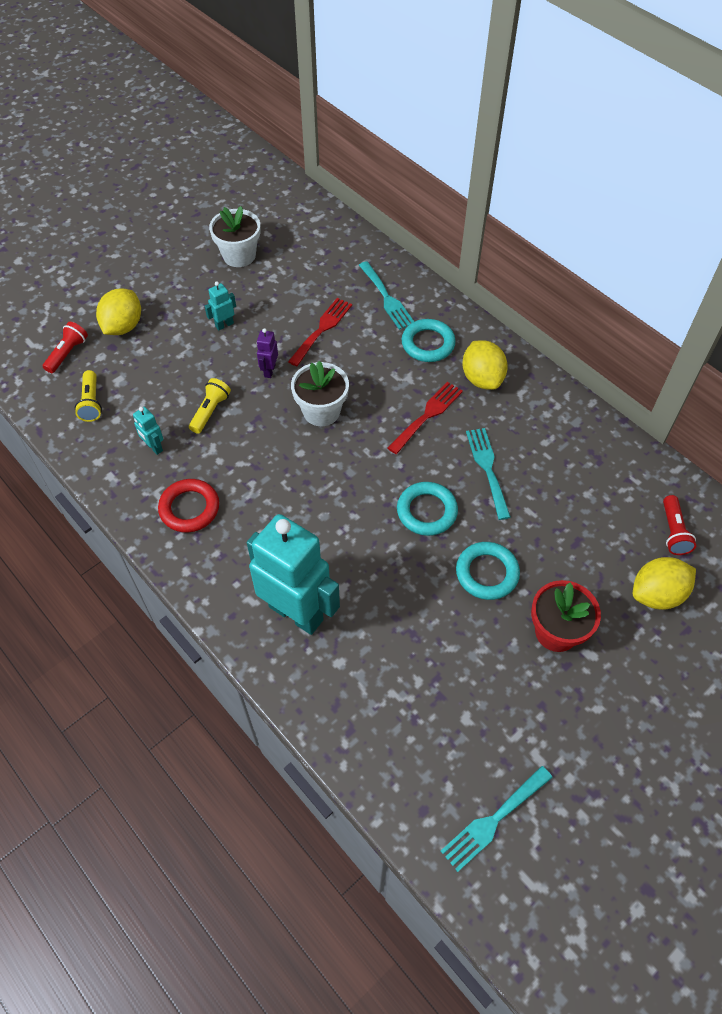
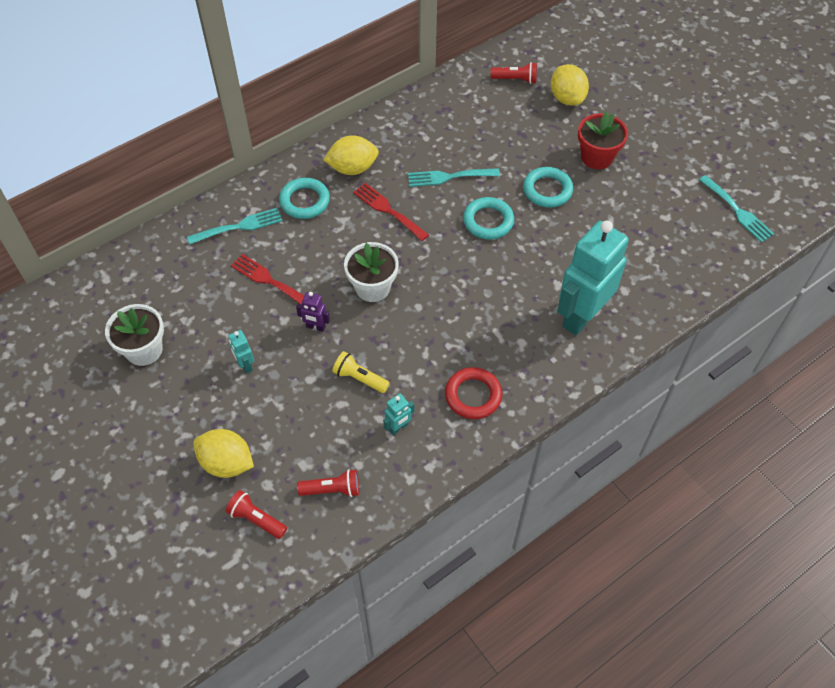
camera: 85 degrees left, 0 degrees up
(91, 402) = (332, 489): yellow flashlight -> red flashlight

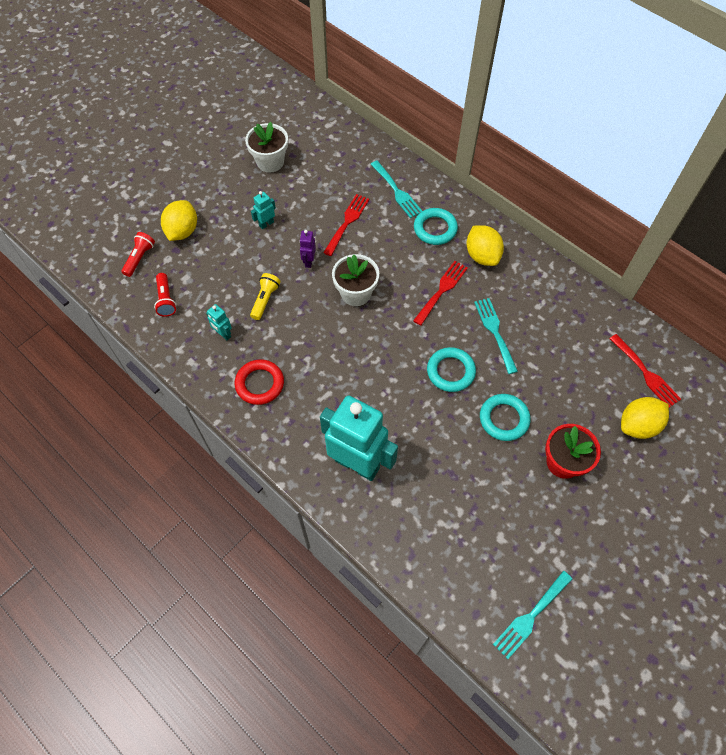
camera: 80 degrees right, 5 degrees up
(515, 79) = (646, 373): red flashlight -> red fork

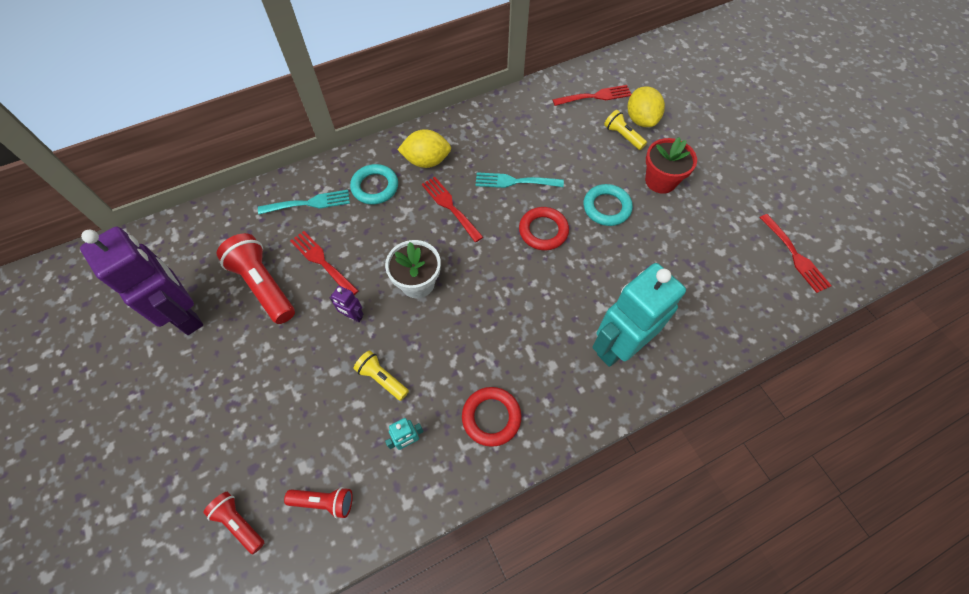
camera: 70 degrees left, 0 degrees up
(182, 231) = (228, 451): yellow lemon -> none
(266, 224) = (276, 346): turquoise robot -> none
(270, 162) = (186, 314): white flower pot -> purple robot
(311, 195) = (264, 285): none -> red flashlight
(450, 371) = (543, 231): turquoise ring -> red ring
(530, 616) = (795, 256): turquoise fork -> red fork
(604, 412) = (623, 136): none -> yellow flashlight

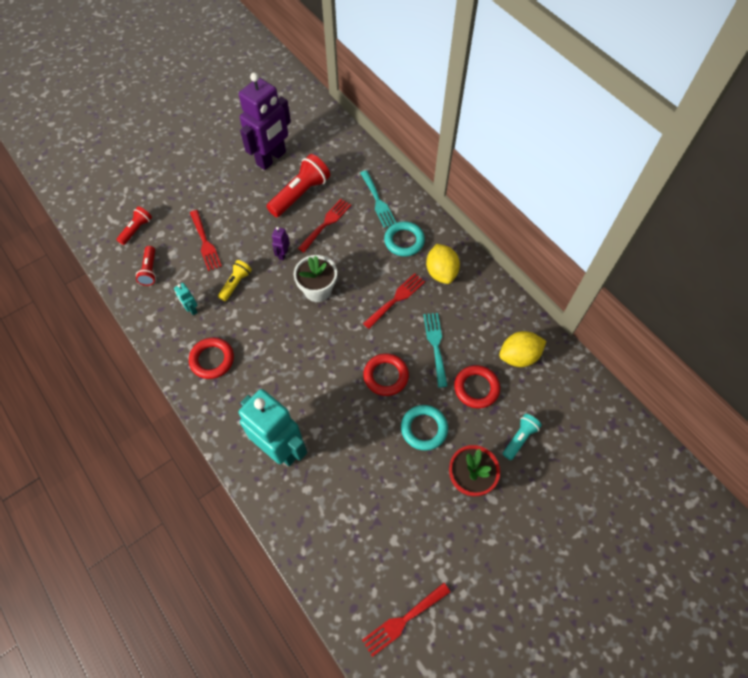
camera: 80 degrees right, 0 degrees up
(567, 158) = (476, 388): none -> red ring
(595, 96) = (568, 407): red fork -> red fork (205, 243)
(623, 136) = (519, 438): yellow flashlight -> turquoise flashlight
(641, 120) = (548, 456): yellow lemon -> yellow lemon (518, 356)

